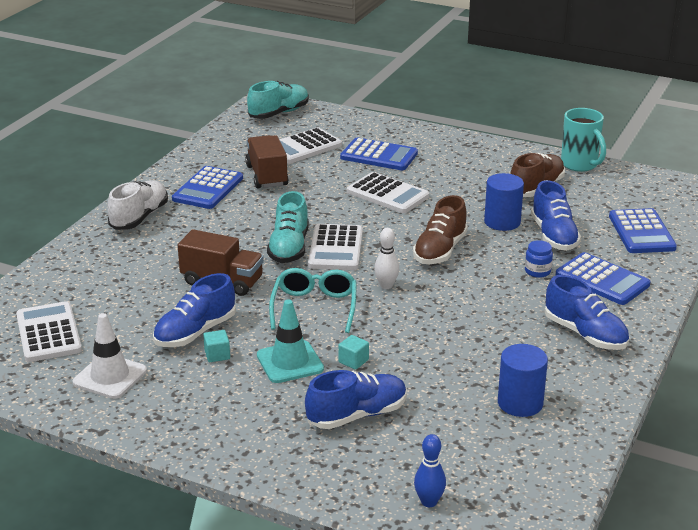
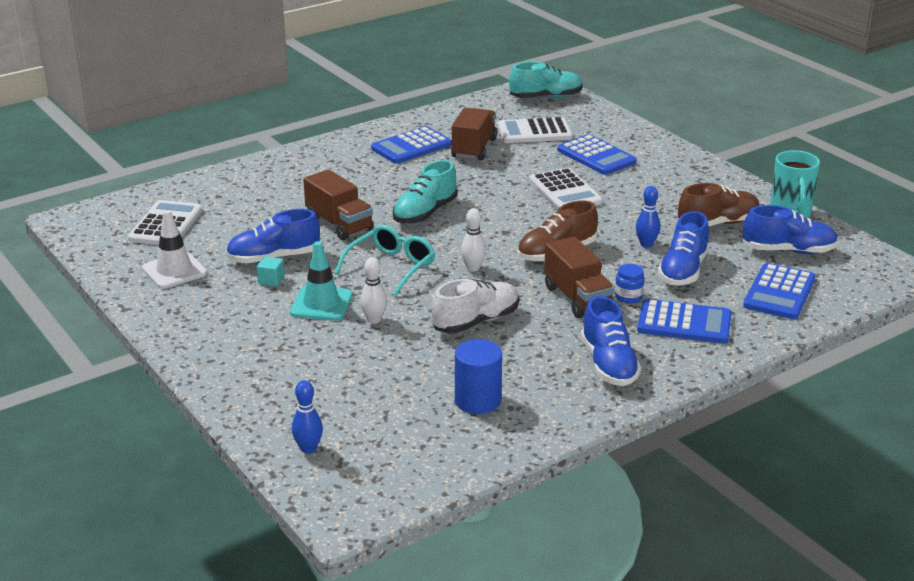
camera: 30 degrees right, 0 degrees up
(139, 217) = (330, 155): white shoe -> white shoe (476, 321)
(336, 248) = (464, 225): white calculator -> none
(353, 361) = (374, 320): turquoise cube -> white bowling pin
(357, 415) = (328, 362): blue shoe -> blue shoe (788, 250)
(500, 285) = (577, 298): none -> brown truck
(502, 222) = (646, 244): blue cylinder -> blue bowling pin
(602, 280) = (684, 323): blue calculator -> blue calculator turned 60 degrees counterclockwise

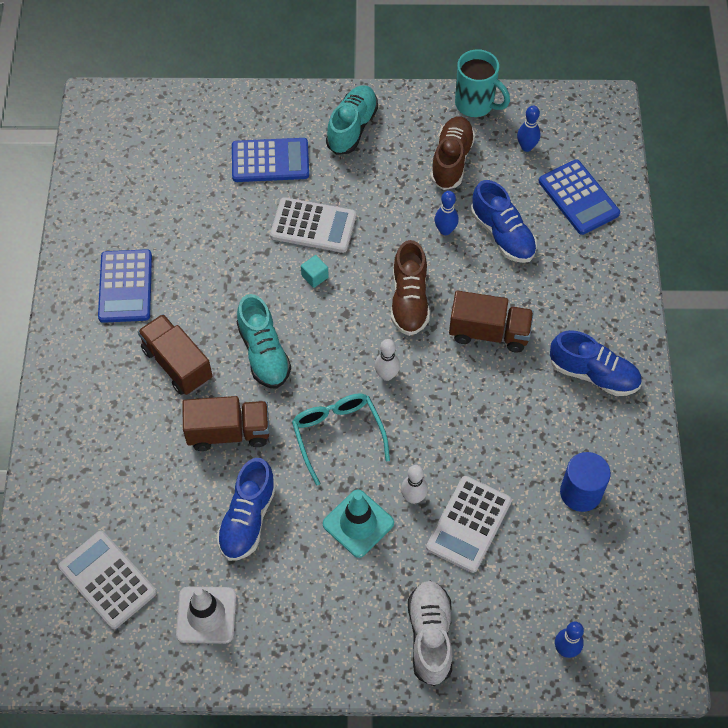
camera: 55 degrees left, 30 degrees up
(271, 280) = (287, 542): turquoise cube -> turquoise cube (315, 276)
(474, 148) = (174, 240): brown truck -> brown truck (177, 364)
(476, 321) = (470, 425): white shoe -> white shoe (430, 636)
(534, 132) = (184, 174): white calculator -> white calculator (469, 524)
(545, 97) = (122, 119): turquoise shoe -> turquoise shoe (352, 128)
(628, 297) = (512, 297): blue jar -> none
(684, 323) = (574, 287): blue calculator -> none
(788, 250) = (526, 147): blue shoe -> blue bowling pin

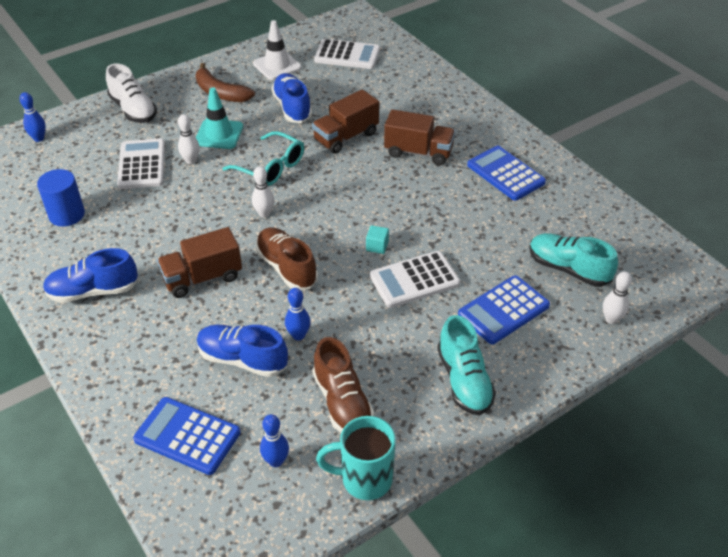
camera: 145 degrees right, 15 degrees down
(200, 109) = (611, 319): none -> white bowling pin
(264, 353) = (366, 184): turquoise shoe -> turquoise shoe (568, 269)
(309, 602) = (220, 93): none -> brown banana

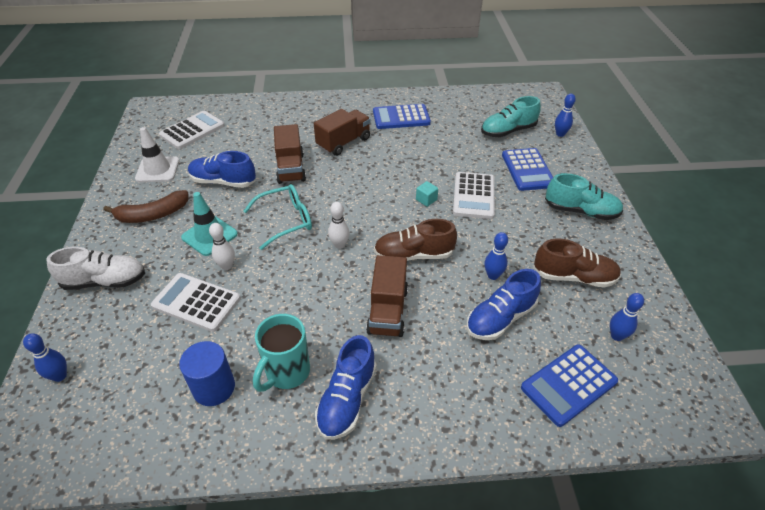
camera: 60 degrees left, 0 degrees up
(364, 479) = (650, 293): turquoise mug -> turquoise mug (286, 372)
(611, 319) = (560, 134): white bowling pin -> blue bowling pin

